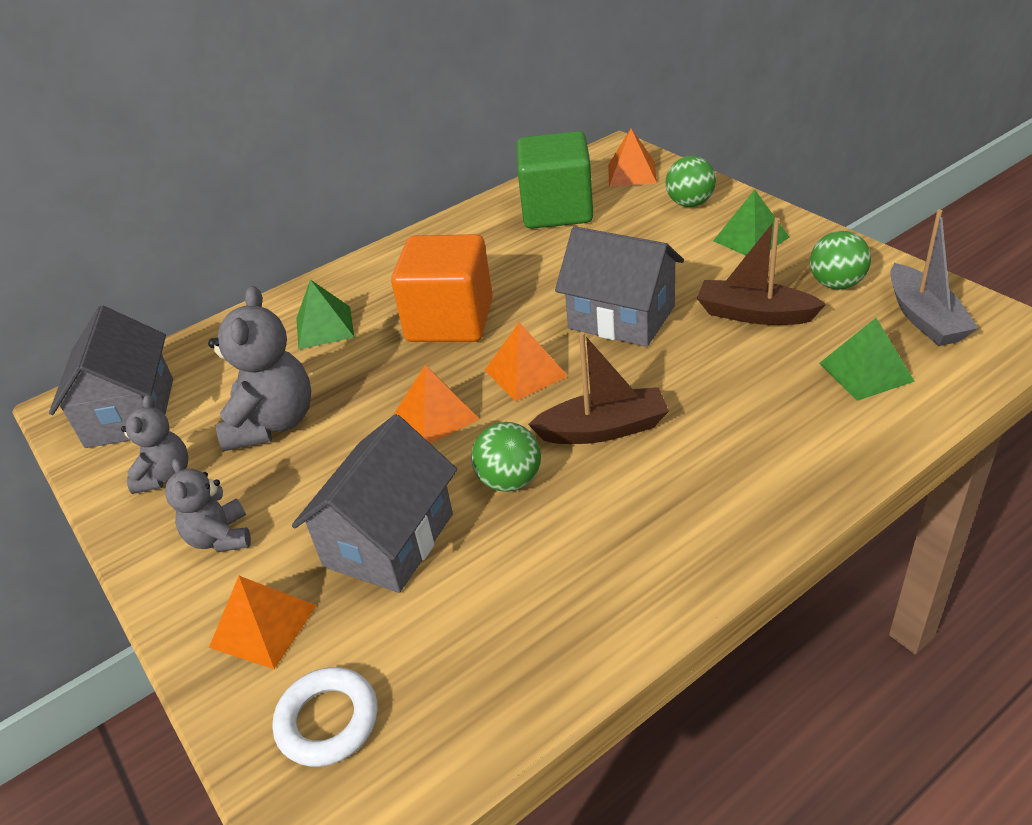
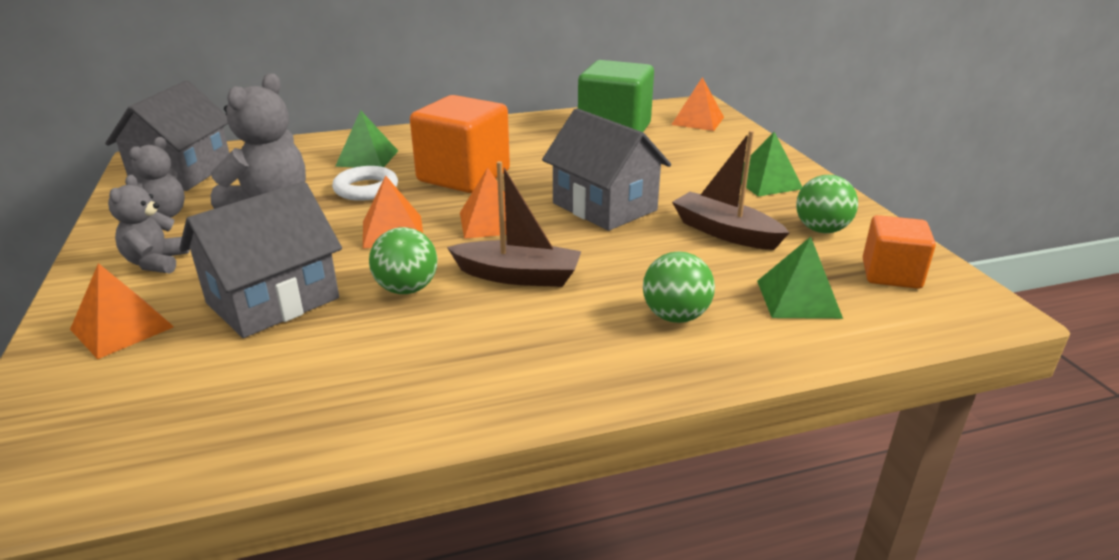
camera: 15 degrees right, 10 degrees down
(328, 721) = (95, 409): white ring -> white ring (366, 189)
(690, 203) = (731, 149): green ball -> green ball (675, 316)
(924, 318) = (891, 274): grey boat -> orange cube

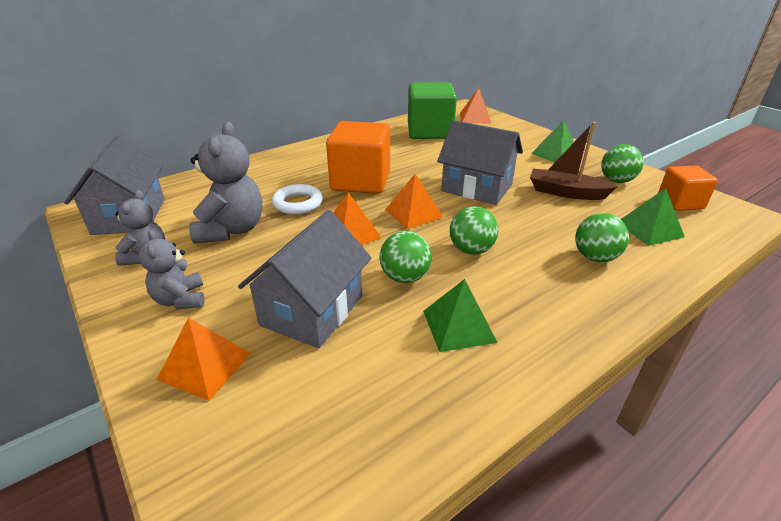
camera: 20 degrees left, 5 degrees up
(367, 158) = (275, 178): green pyramid -> green pyramid (458, 326)
(518, 276) = (471, 250): brown boat -> green ball

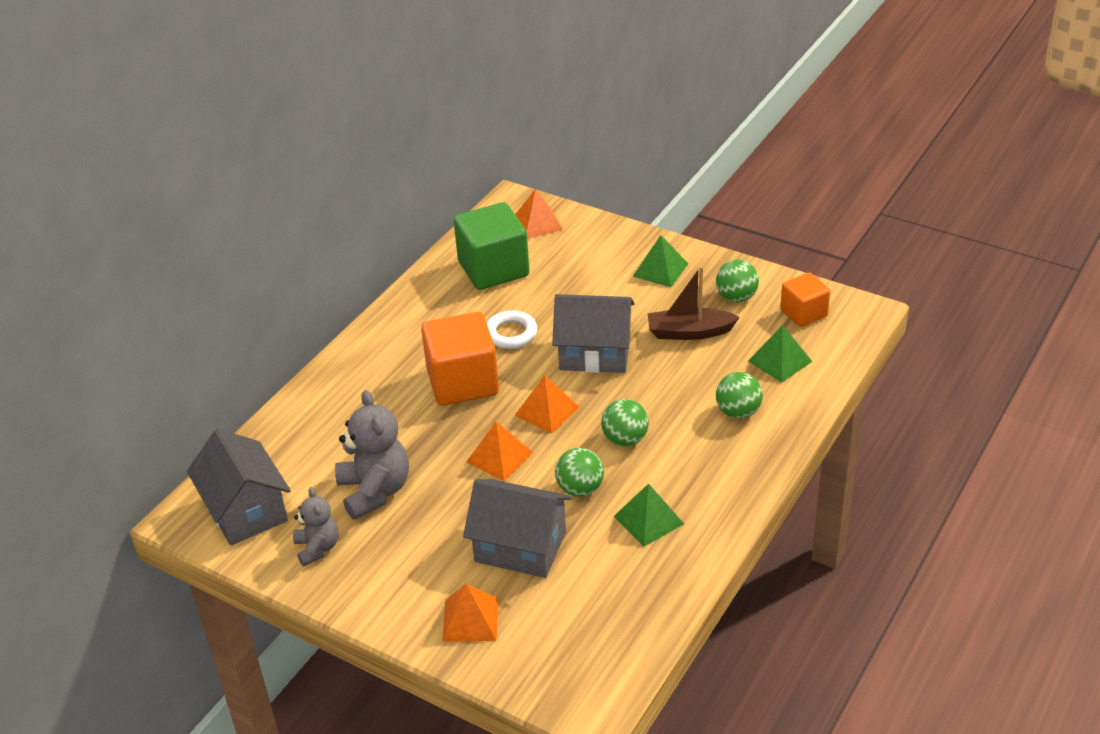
camera: 20 degrees left, 5 degrees up
(180, 299) = (396, 577): grey teddy bear -> none
(298, 203) = (416, 436): white ring -> white ring (511, 334)
(312, 310) = (520, 547): grey house -> grey house turned 75 degrees counterclockwise

